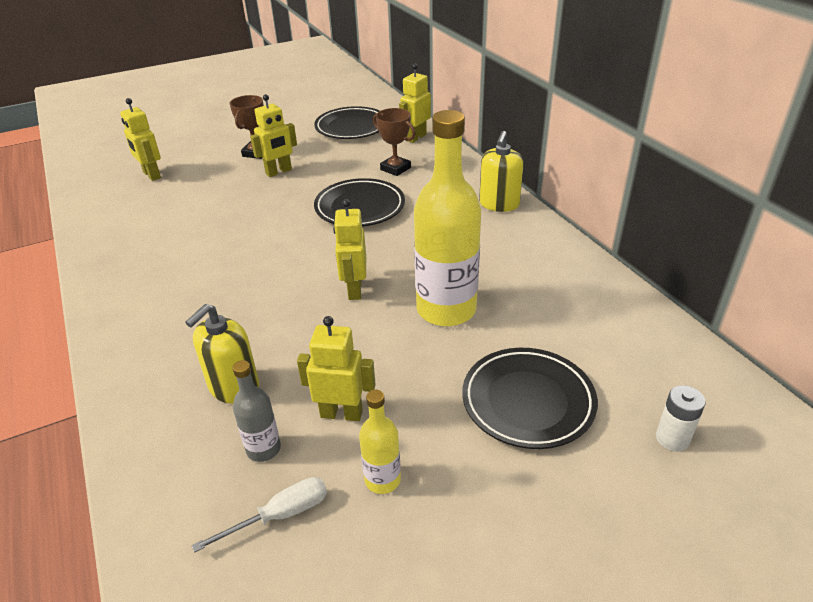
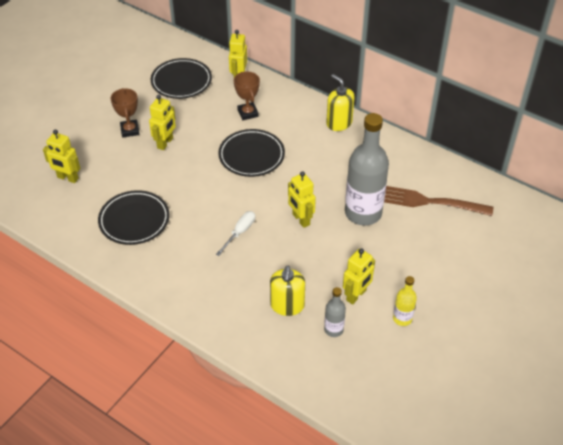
camera: 30 degrees left, 10 degrees up
(280, 515) = (369, 355): white screwdriver -> white screwdriver (240, 232)
(341, 413) = (356, 295): yellow robot -> yellow robot turned 150 degrees clockwise
(395, 169) = (248, 113): brown trophy -> brown trophy turned 60 degrees clockwise
(446, 309) = (363, 213): yellow bottle -> grey bottle
(499, 204) = (339, 123): yellow soap dispenser -> yellow soap dispenser turned 150 degrees clockwise
(528, 401) = (441, 251): black plate -> black plate (134, 220)
(558, 327) = (429, 202): none -> brown fork
(672, 438) = (514, 243): white battery -> none

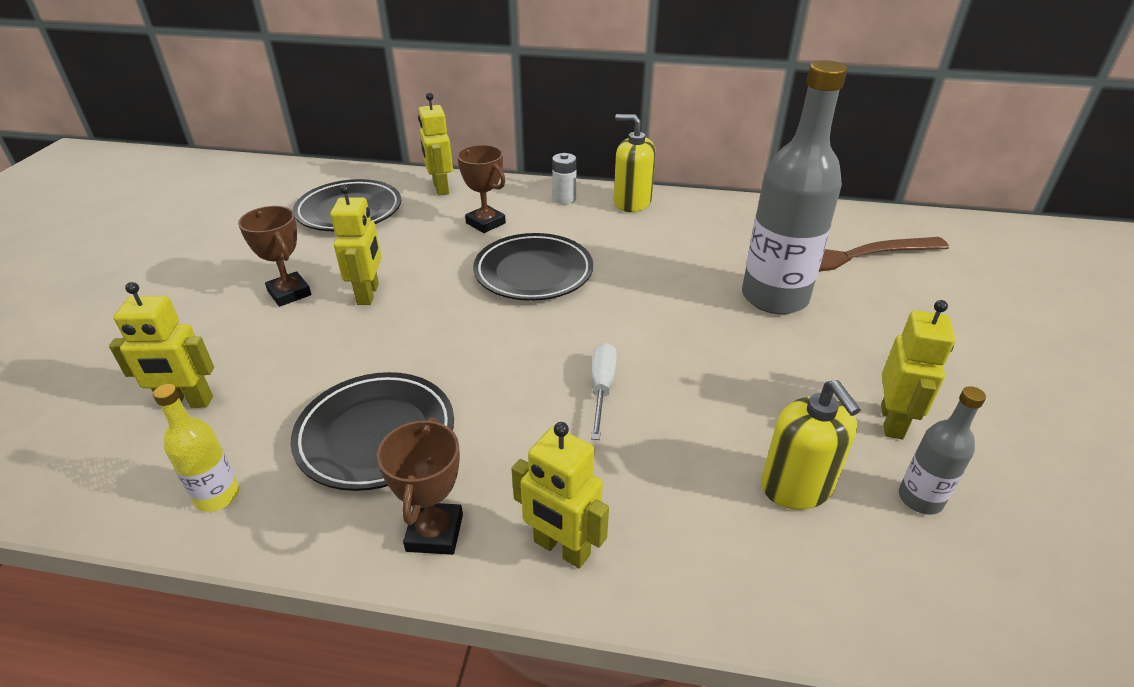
camera: 25 degrees left, 10 degrees down
(136, 269) = (435, 533): none -> brown trophy
(300, 219) = (688, 335): yellow robot -> yellow robot (561, 548)
(302, 108) = (564, 199): none -> white battery
(402, 318) = (1002, 432): yellow bottle -> yellow bottle (217, 496)

